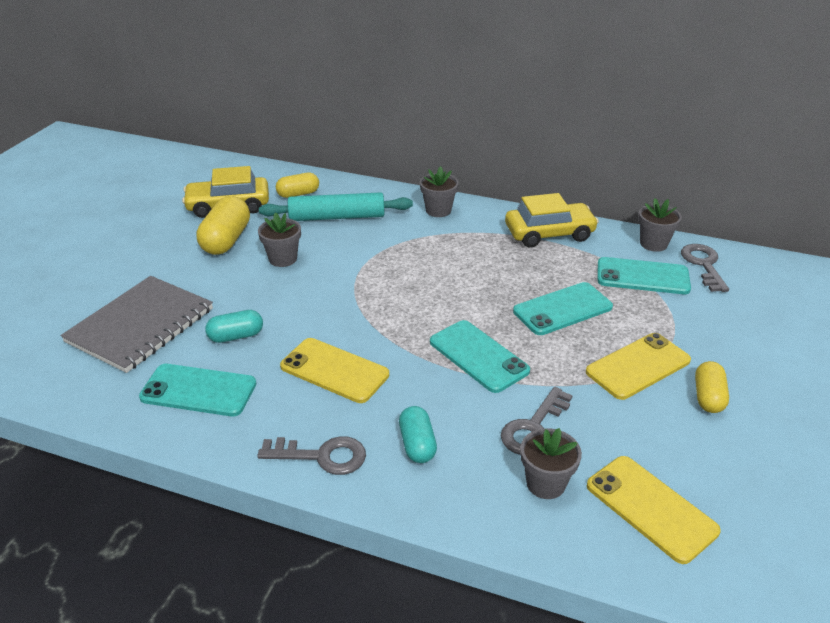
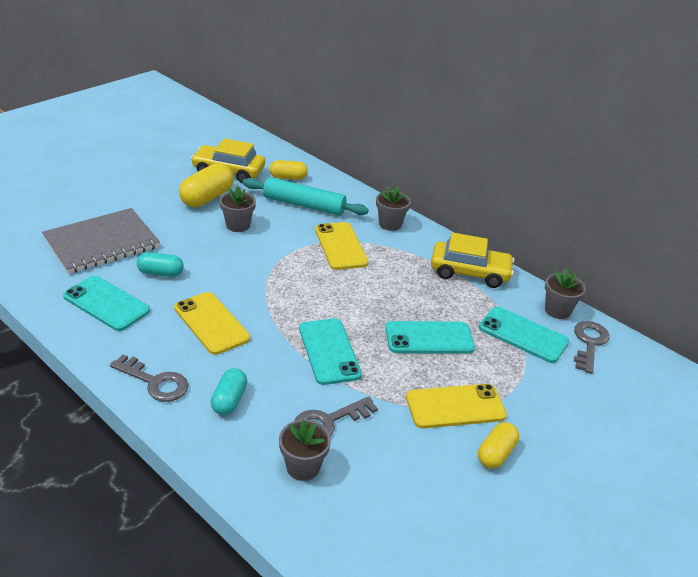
camera: 20 degrees right, 0 degrees up
(651, 508) = (371, 519): yellow phone -> yellow phone (341, 246)

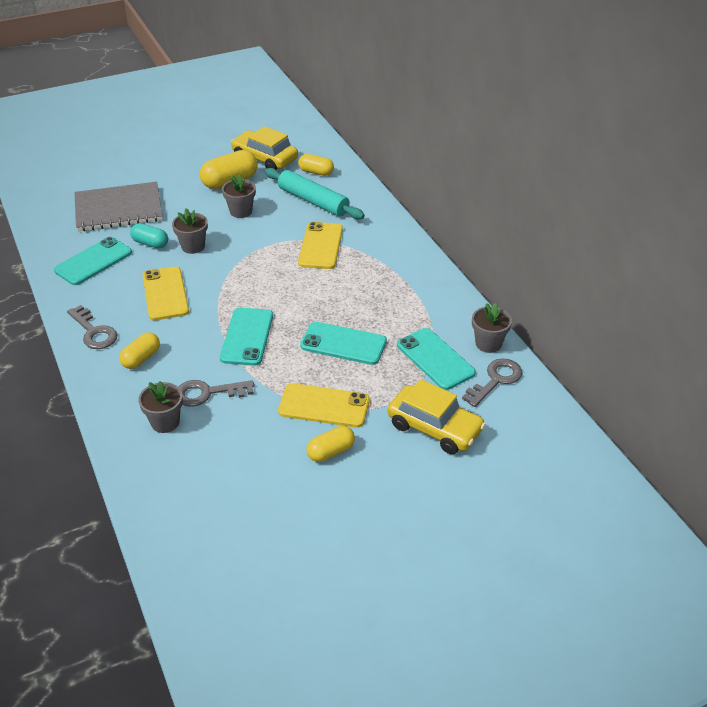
camera: 25 degrees right, 5 degrees up
(106, 303) = (93, 261): turquoise phone -> turquoise phone turned 75 degrees clockwise
(229, 400) = (141, 358): turquoise capsule -> yellow capsule
(390, 224) = (383, 232): grey flower pot -> grey flower pot (193, 246)
(469, 272) = (427, 291): yellow car -> yellow car (434, 428)

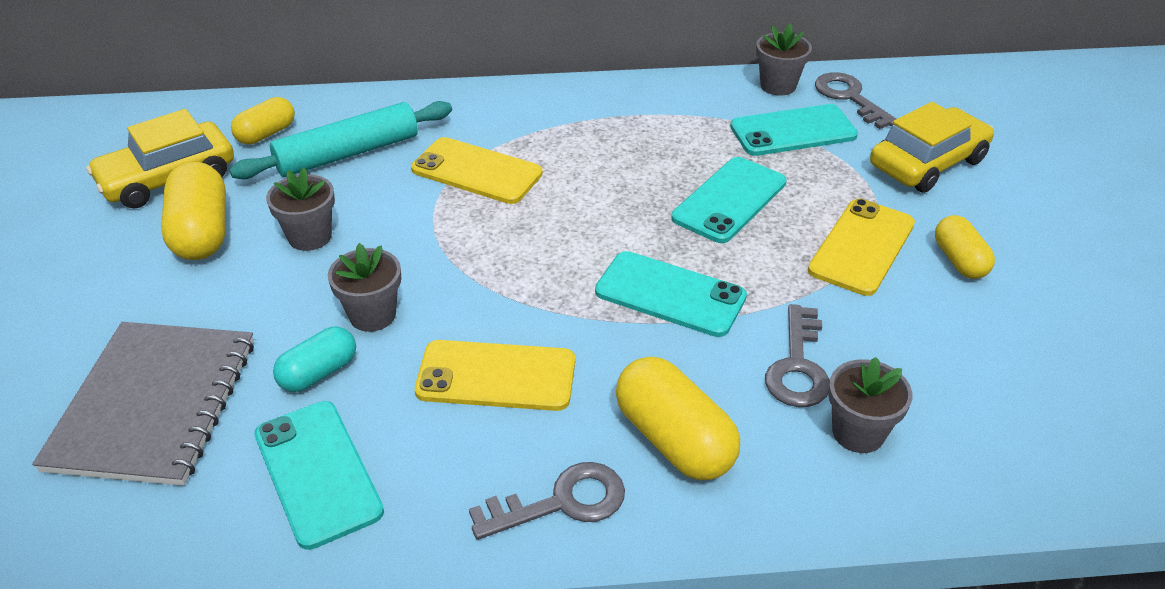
camera: 70 degrees left, 0 degrees up
(141, 358) = (674, 440): yellow capsule -> yellow capsule, size x1.61

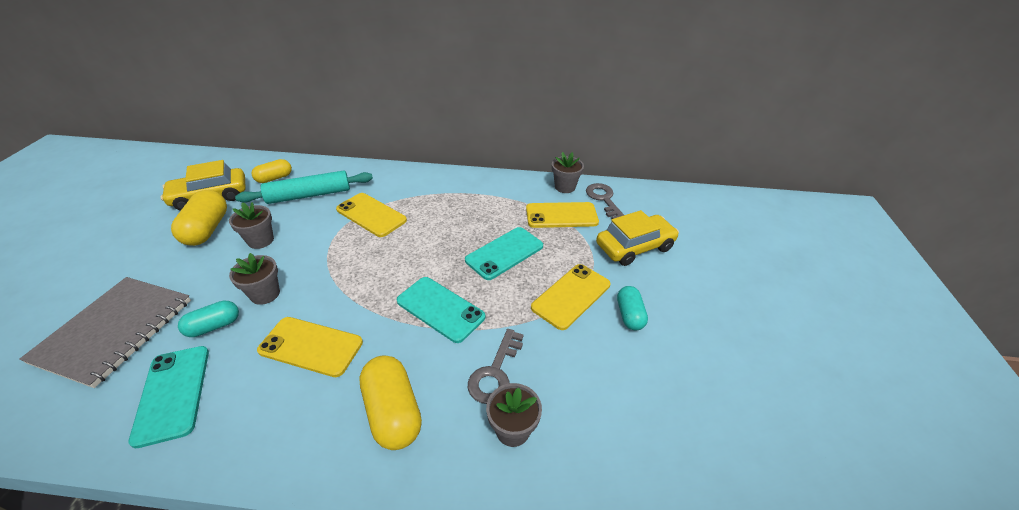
camera: 10 degrees right, 0 degrees up
(561, 502) = (300, 445): grey key -> none
(793, 131) = (561, 215): turquoise phone -> yellow phone
(959, 260) = (629, 315): yellow capsule -> turquoise capsule

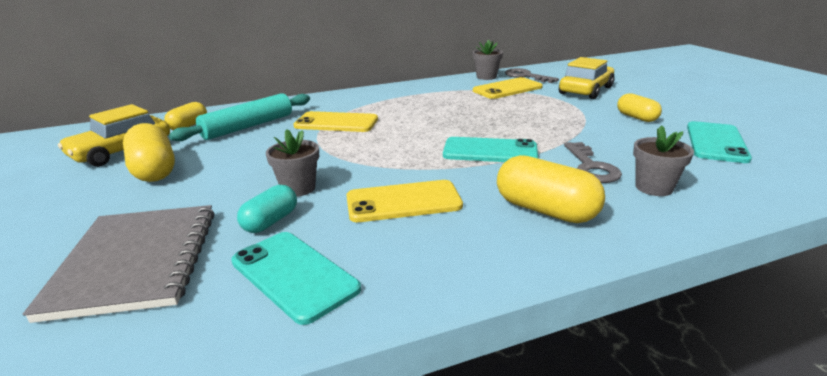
camera: 25 degrees left, 15 degrees down
(260, 240) = (236, 161): grey flower pot -> none
(504, 253) = (494, 114): turquoise phone -> turquoise phone (716, 142)
(571, 296) = (581, 120): yellow phone -> none
(629, 315) = (636, 117): turquoise capsule -> yellow capsule

